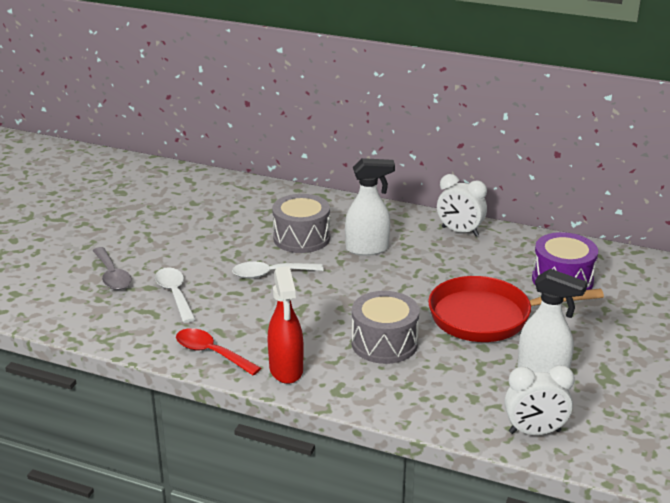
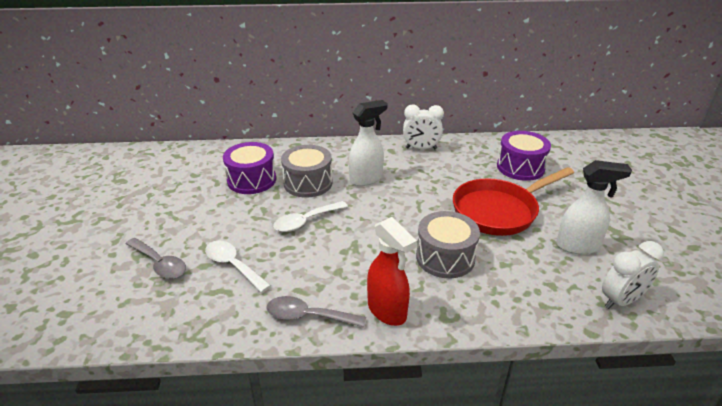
camera: 25 degrees left, 5 degrees up
(211, 353) = (308, 316): red spoon -> grey spoon
(246, 221) = (252, 180): none -> purple drum

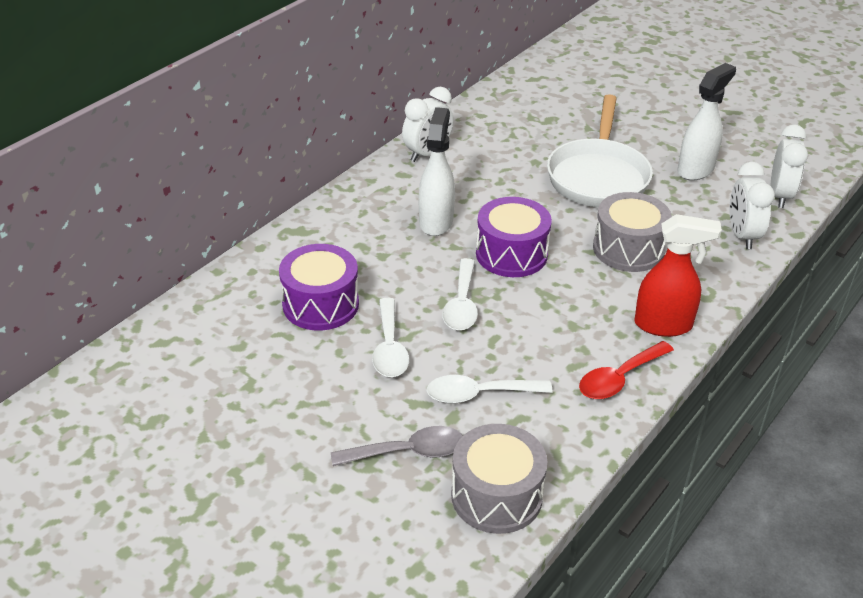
camera: 50 degrees left, 5 degrees up
(240, 216) = (389, 348): none -> white spoon
(308, 183) = (387, 265): grey drum -> grey drum (496, 496)
(308, 316) = (619, 378): grey spoon -> red spoon
(499, 211) = (598, 176): red pan -> white pan
(520, 167) = (546, 120): purple drum -> purple drum (511, 254)
(541, 303) = (742, 236): none -> white clock

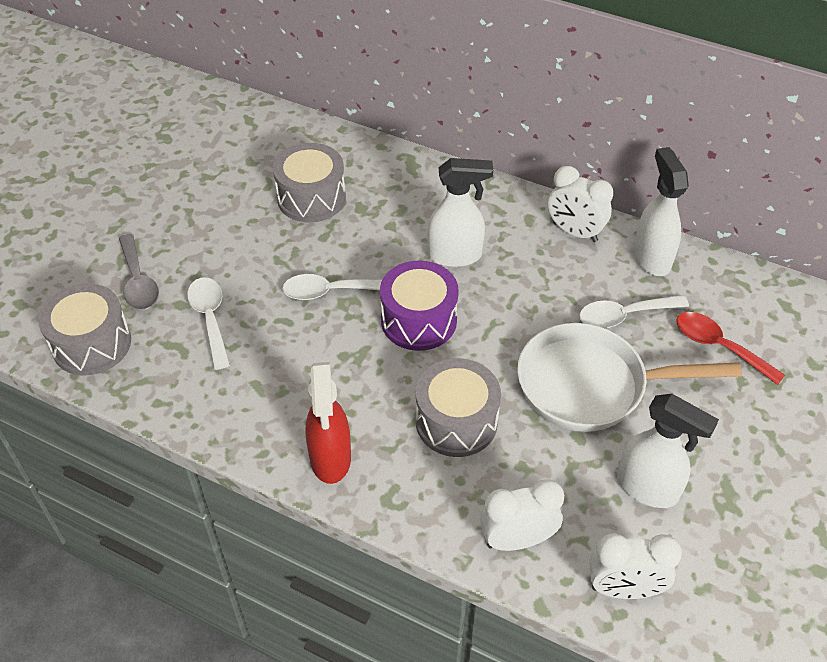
camera: 80 degrees right, 10 degrees up
(320, 304) = (311, 198): purple drum -> grey drum
(389, 348) = (262, 251): white spoon -> white spoon (624, 315)
(469, 123) = (651, 258): none -> white spray bottle
(619, 378) = (243, 423): red spoon -> red spoon (719, 346)

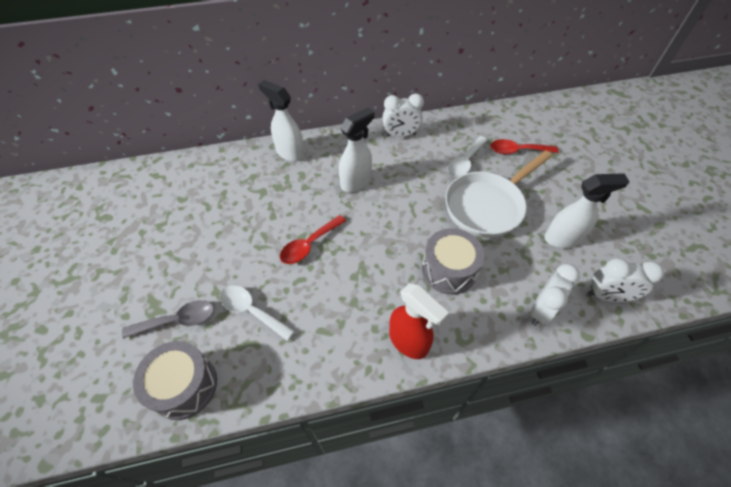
camera: 40 degrees left, 5 degrees up
(138, 281) = (177, 320): grey spoon -> grey spoon turned 45 degrees counterclockwise
(311, 198) = (242, 198): grey drum -> none
(331, 291) = (309, 245): white spoon -> red spoon
(419, 320) = (373, 229): purple drum -> none
(624, 589) = (607, 296): white clock -> white clock turned 45 degrees clockwise
(651, 258) = (447, 127): white spray bottle -> white spray bottle (290, 153)

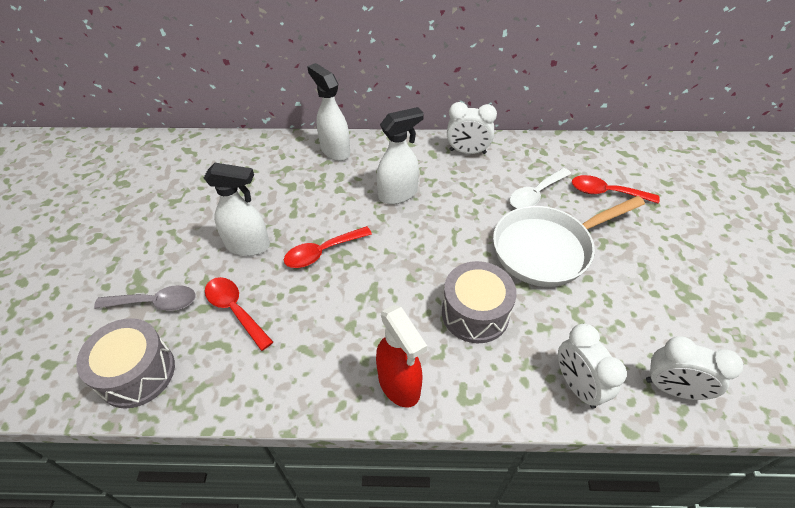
camera: 15 degrees right, 5 degrees down
(251, 311) = (235, 310): white spoon -> red spoon
(541, 310) = (577, 386): white clock -> white clock turned 75 degrees counterclockwise
(563, 238) = (633, 306): white spray bottle -> white spray bottle (248, 245)

